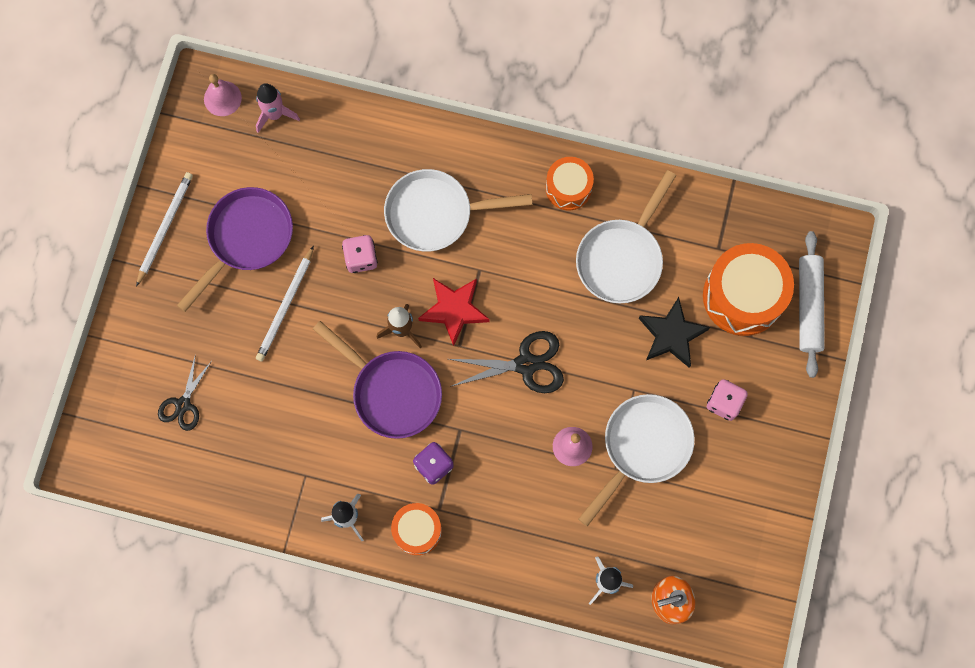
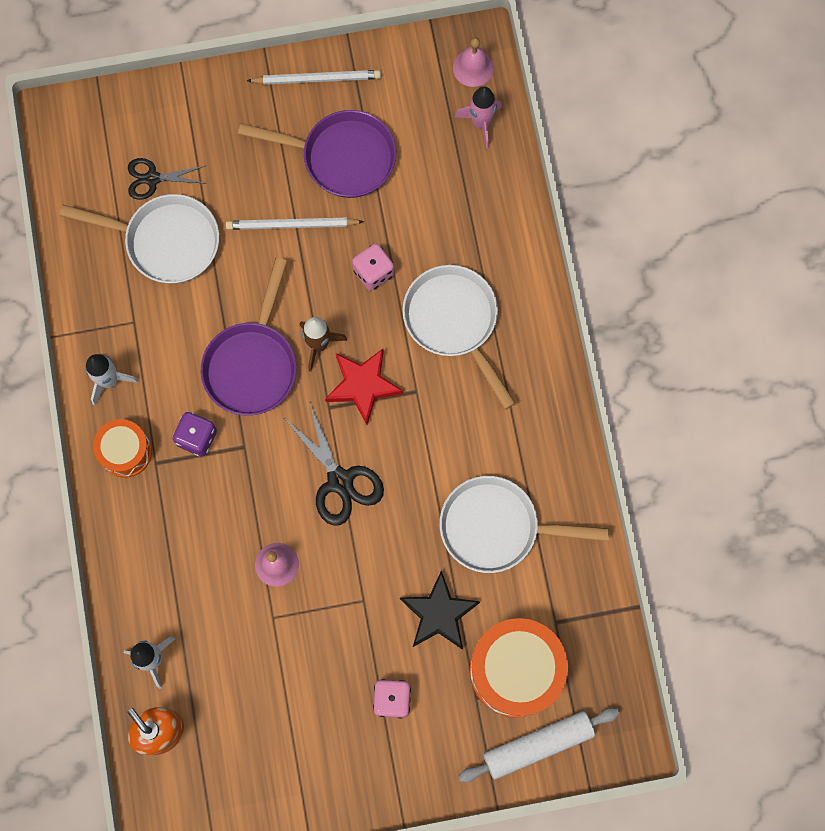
camera: 65 degrees right, 0 degrees up
(568, 188) = (545, 440): orange drum -> none
(642, 447) = (307, 635): white pan -> white pan (165, 241)

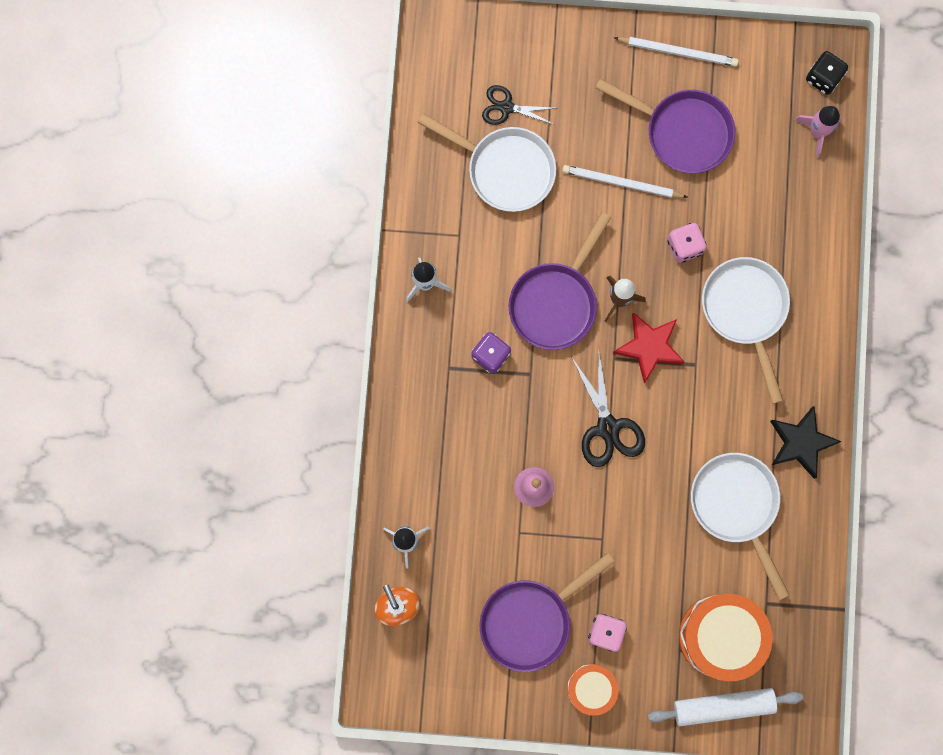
camera: 15 degrees right, 5 degrees up
(126, 451) = (425, 351): orange drum -> orange drum (591, 688)
(308, 708) = (531, 620): none -> purple pan
(439, 614) = (665, 569): black star -> black star (801, 443)
(473, 68) = (823, 78): pink bell -> black dice
(497, 527) = (736, 506): white pan -> white pan turned 45 degrees clockwise

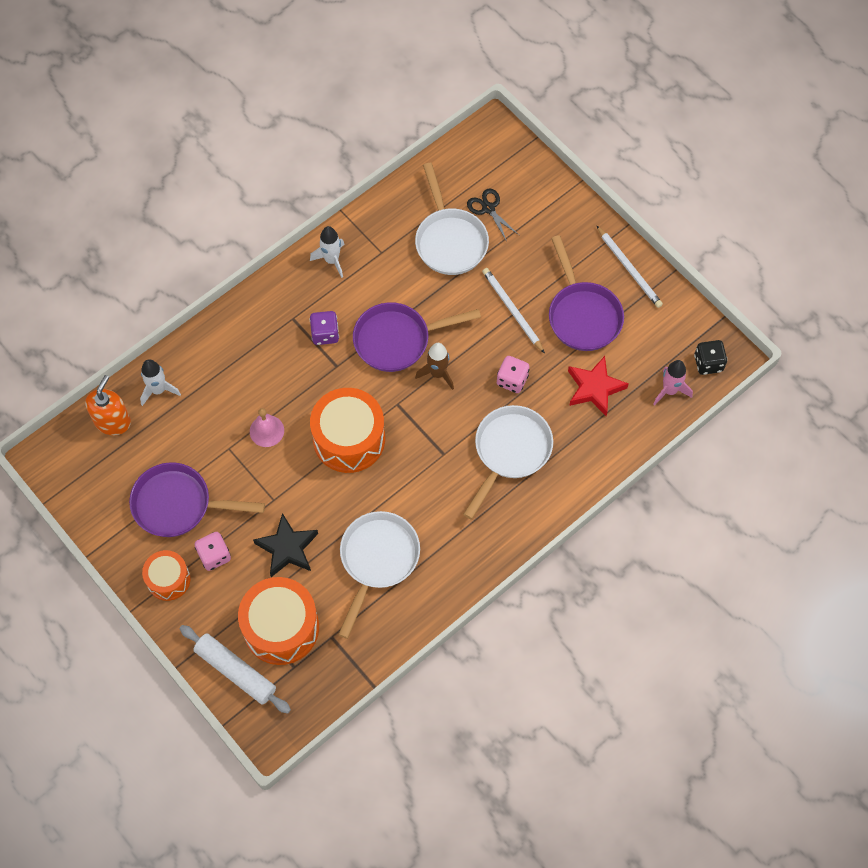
camera: 45 degrees right, 15 degrees down
(607, 427) = (349, 439): black scissors -> orange drum
(649, 347) = (426, 417): red star -> red star (594, 388)
(801, 443) = (459, 562): black star -> black star (287, 548)

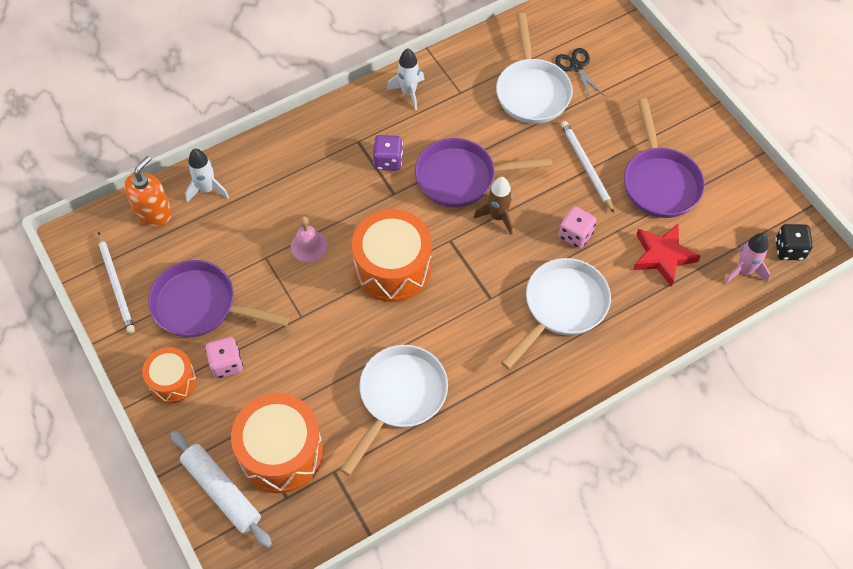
camera: 10 degrees right, 5 degrees down
(287, 548) = (305, 369): black star -> none
(629, 269) = (715, 144): white pencil -> white pencil (116, 285)

